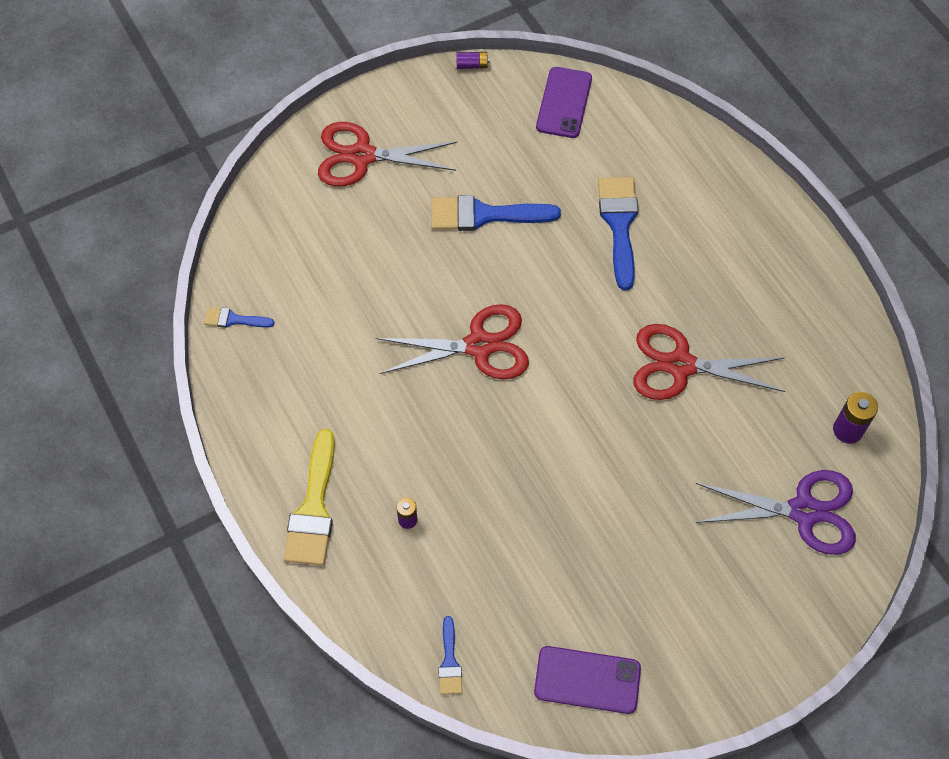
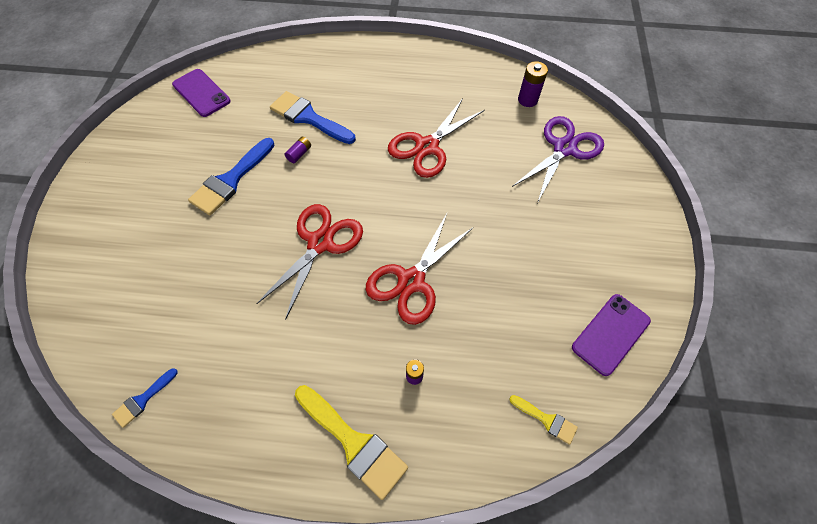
camera: 55 degrees left, 0 degrees up
(362, 156) = (111, 221): red scissors -> red scissors (411, 281)
(449, 662) = (546, 420): blue brush -> yellow brush
(472, 65) = (122, 120): purple battery -> purple battery (299, 154)

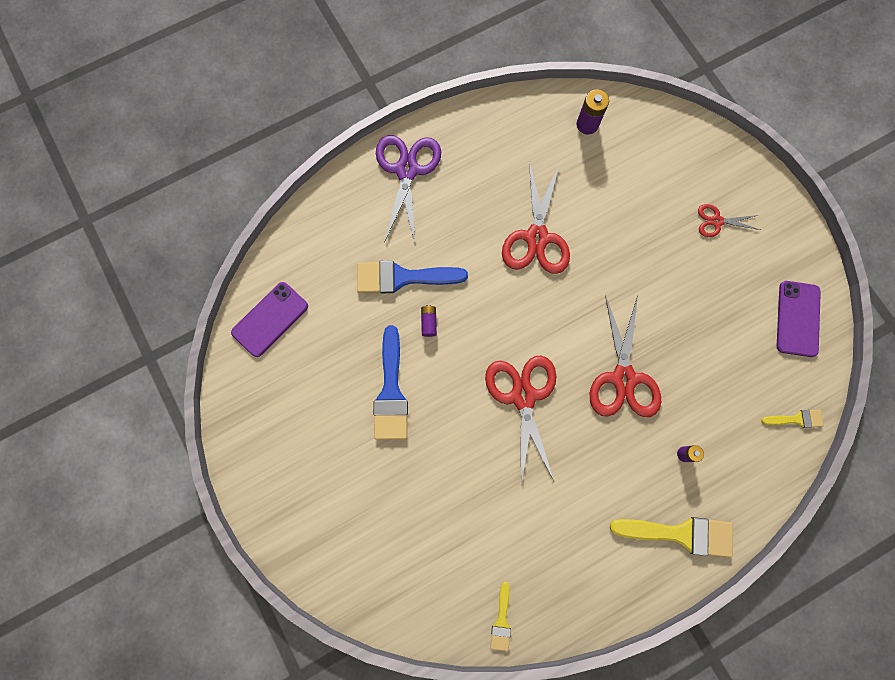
camera: 35 degrees left, 15 degrees up
(143, 399) = (501, 621): blue brush -> yellow brush
(201, 93) = (270, 319): purple phone -> purple phone turned 60 degrees counterclockwise
(564, 148) = (654, 161): purple scissors -> purple scissors (407, 170)
(587, 216) = (716, 221): none -> red scissors

